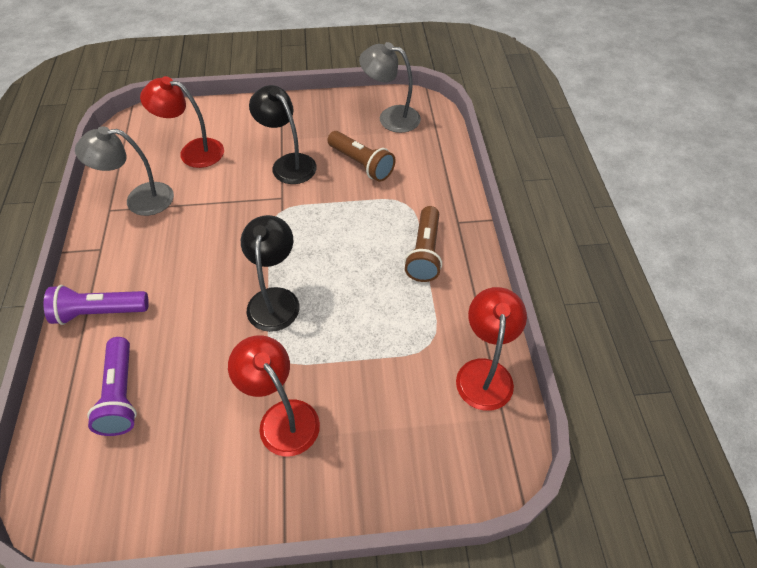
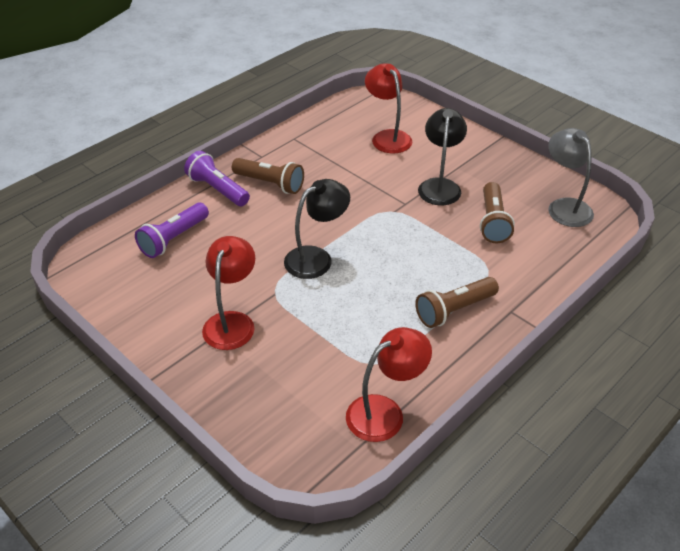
camera: 50 degrees right, 10 degrees down
(139, 200) = (318, 144): grey lamp -> none
(144, 267) = (270, 184): none -> brown flashlight

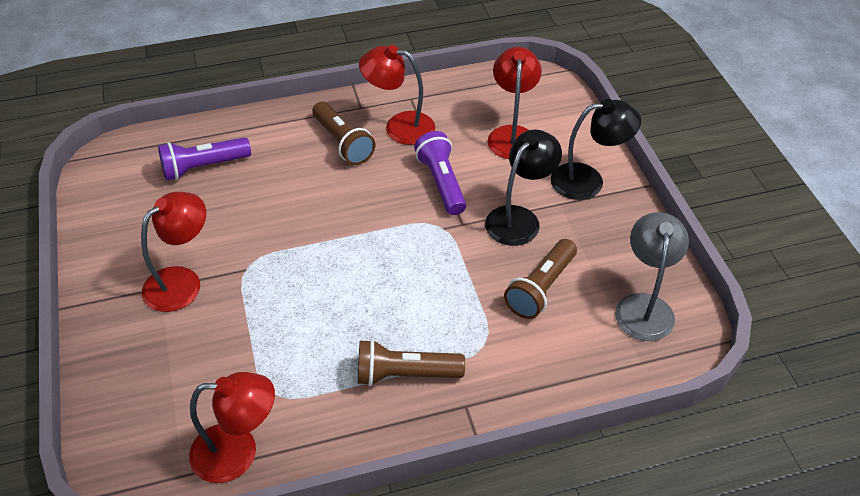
camera: 30 degrees right, 5 degrees up
(217, 189) = (287, 129): purple flashlight -> purple flashlight (441, 182)
(302, 159) = (399, 126): none -> red lamp
(316, 258) = (317, 248): black lamp -> black lamp (588, 180)

